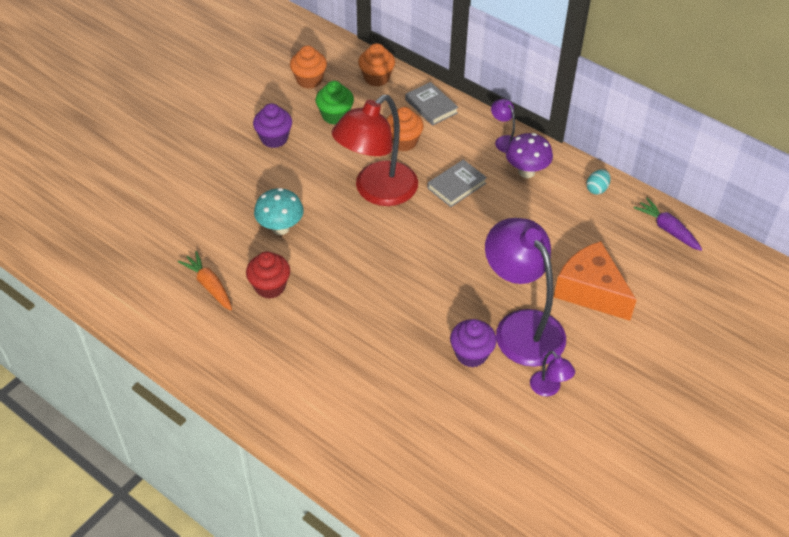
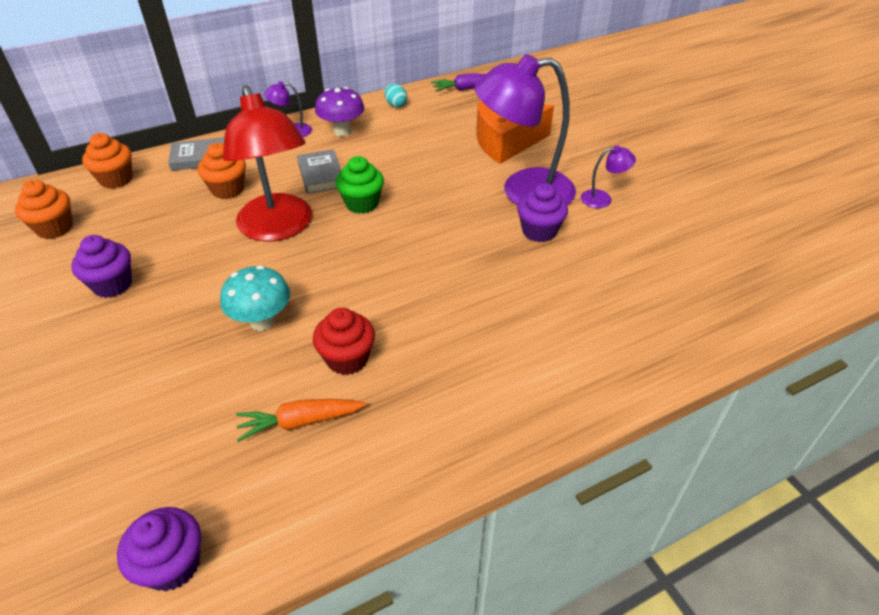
camera: 65 degrees left, 5 degrees down
(99, 275) = (173, 564): none -> purple cupcake
(335, 115) = (134, 225): green cupcake -> green cupcake (362, 203)

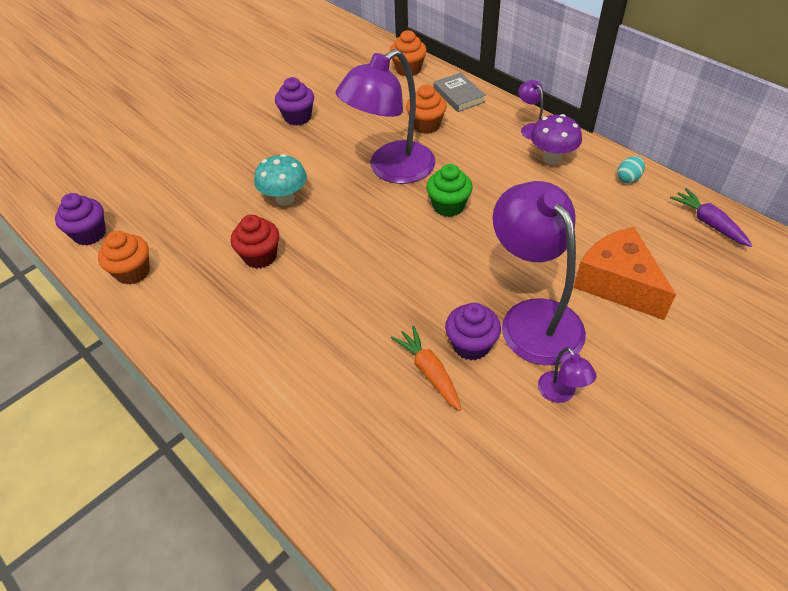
camera: 75 degrees right, 5 degrees up
(55, 228) = (342, 69): orange cupcake -> orange cupcake (133, 272)
(278, 228) = (391, 169): red lamp -> purple lamp
(299, 422) = (197, 251): orange carrot -> orange carrot (429, 371)
(321, 175) = (475, 168): grey book -> none

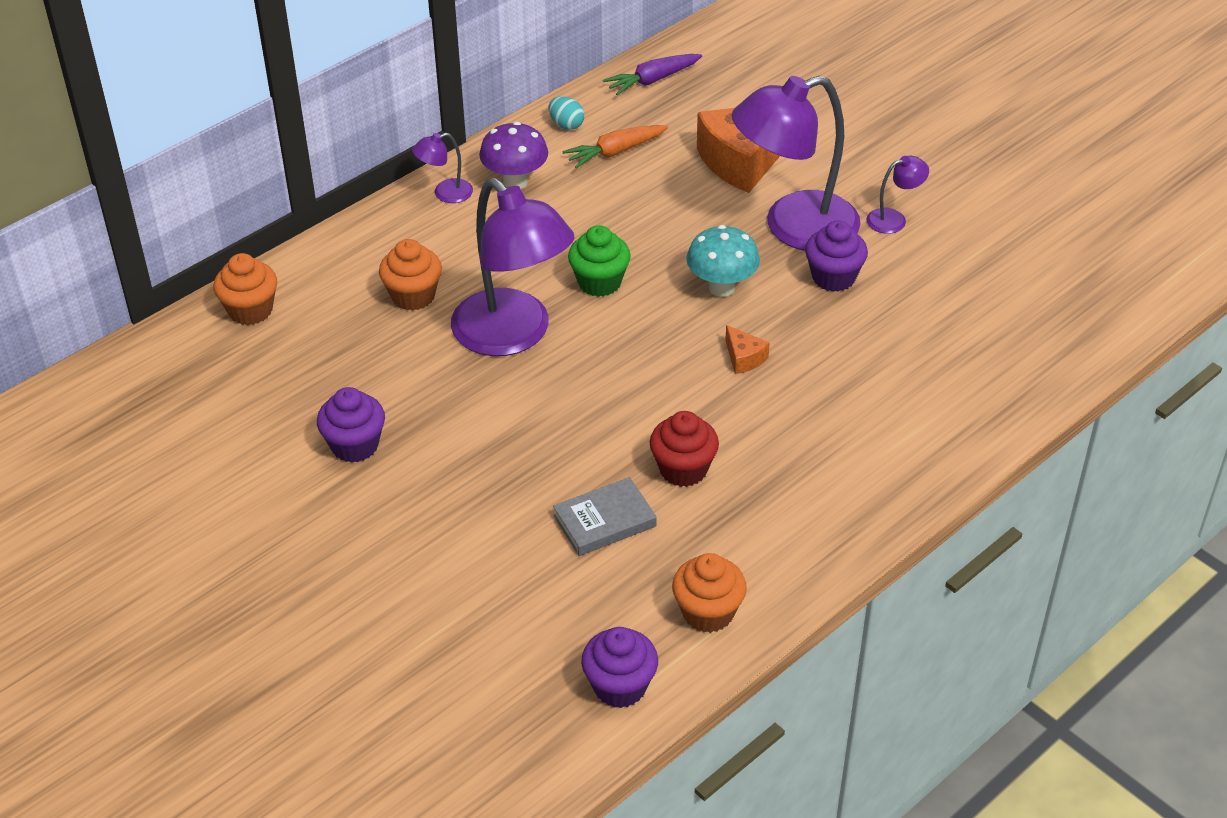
camera: 90 degrees left, 5 degrees down
(285, 199) = (564, 450): turquoise mushroom -> turquoise mushroom (721, 287)
(370, 287) = (743, 358): none -> orange cheese
(429, 371) = (871, 312): orange carrot -> orange carrot (615, 152)
(459, 95) = (343, 257): grey book -> grey book (604, 521)

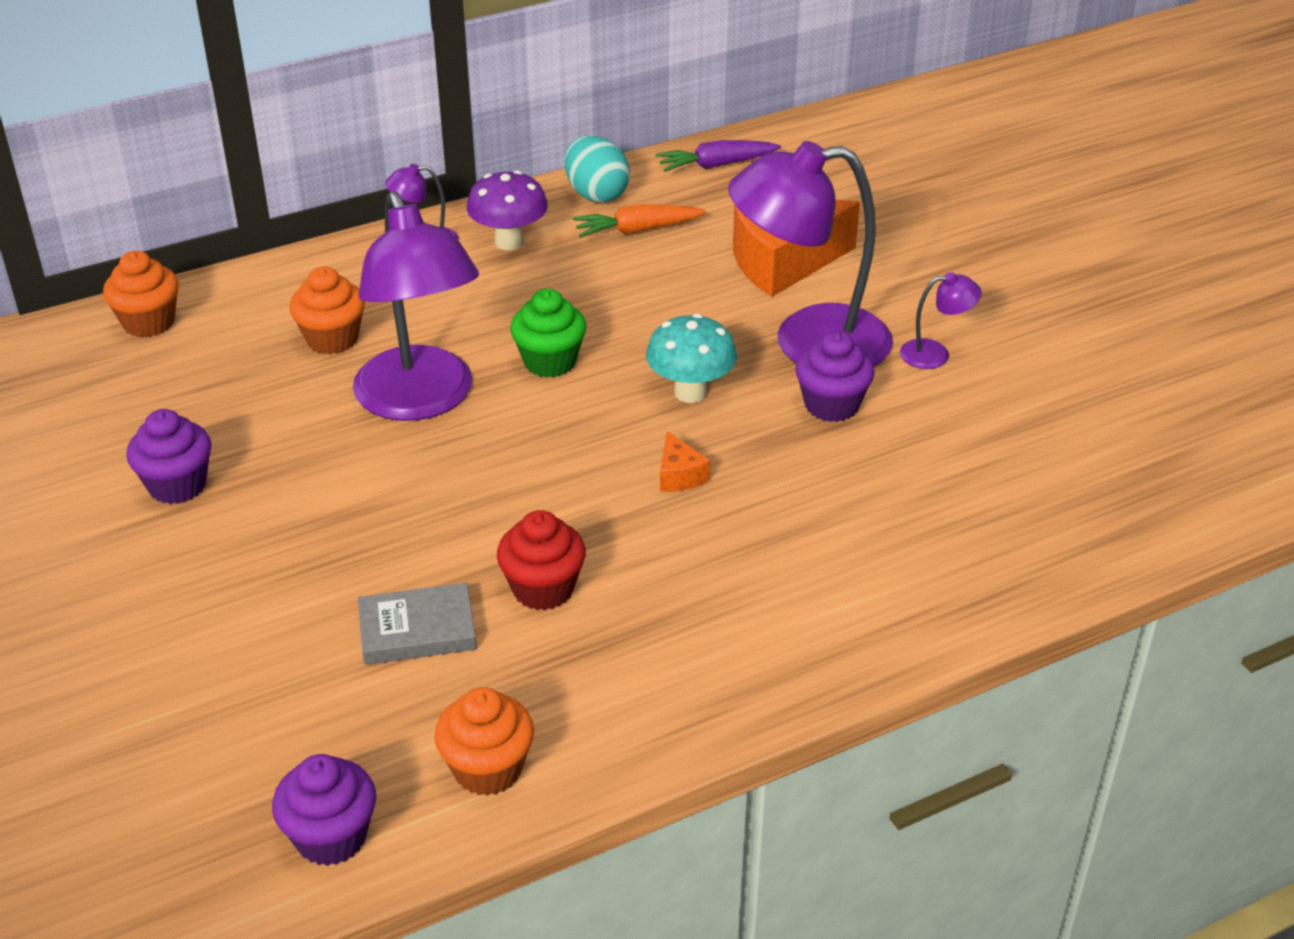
camera: 15 degrees right, 5 degrees down
(566, 125) = (596, 194): turquoise egg -> turquoise egg, size x1.68

